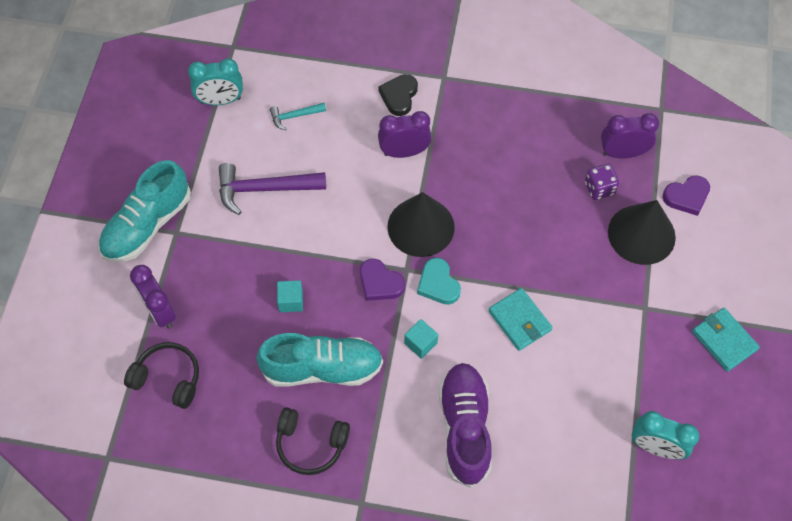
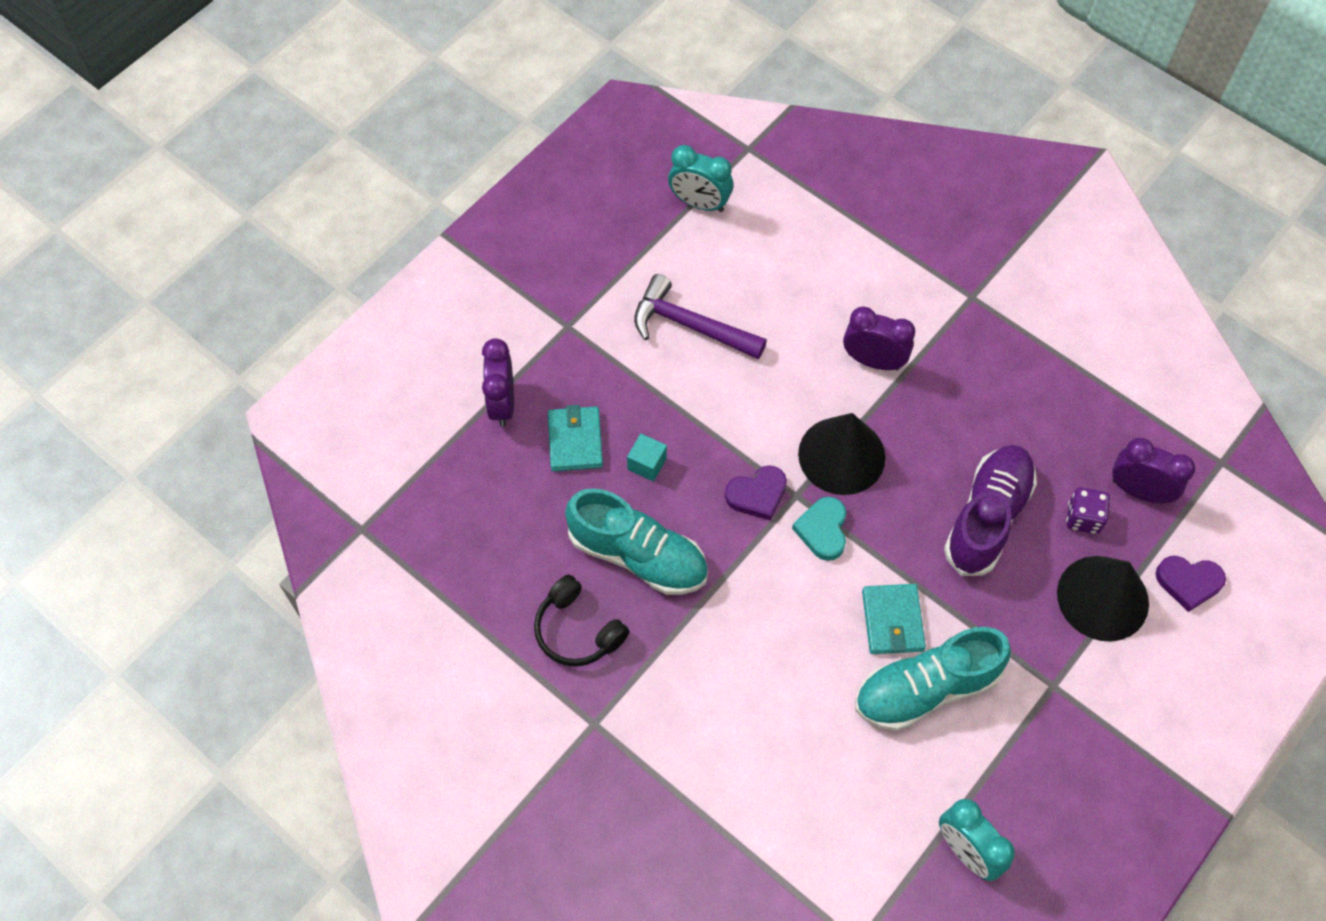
camera: 30 degrees right, 0 degrees up
(147, 225) = (542, 303): turquoise shoe -> turquoise shoe (926, 688)
(168, 378) = (470, 479): black headphones -> none
(294, 116) = (771, 260): turquoise hammer -> none
(380, 283) = (757, 494): purple heart -> purple heart turned 90 degrees counterclockwise
(399, 96) = (905, 294): black heart -> none
(420, 343) = (763, 585): turquoise cube -> none
(465, 428) = (756, 706): purple shoe -> purple shoe (987, 518)
(724, 340) = (1128, 775): turquoise wallet -> turquoise wallet (575, 441)

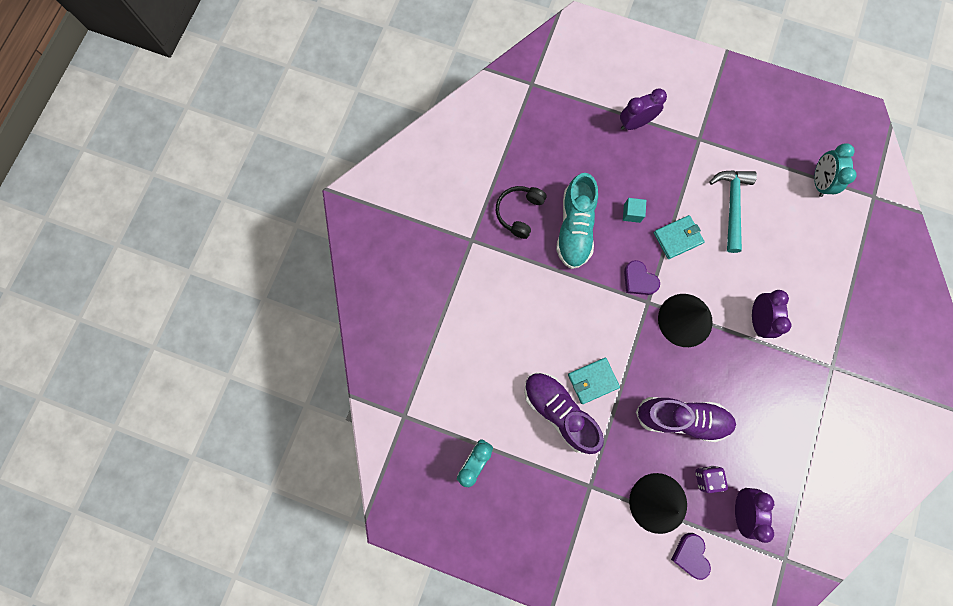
camera: 70 degrees right, 15 degrees up
(575, 441) = (629, 170): turquoise wallet -> turquoise wallet (677, 238)
(690, 325) = (731, 205): purple hammer -> turquoise hammer
(823, 530) = (632, 324): turquoise heart -> none
(926, 688) = (559, 412): turquoise shoe -> purple shoe

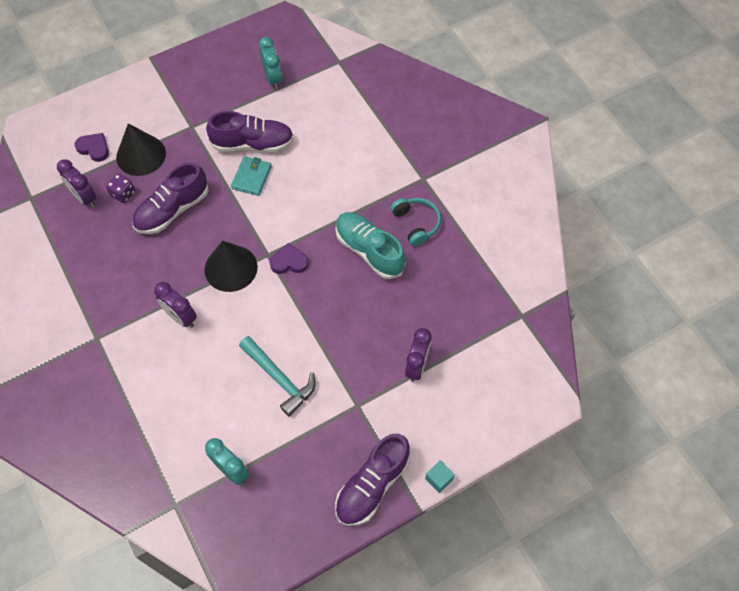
camera: 130 degrees right, 15 degrees down
(519, 212) = (416, 223): black headphones -> turquoise headphones
(632, 213) = (343, 299): turquoise cube -> turquoise cube (439, 479)
(677, 238) = (293, 315): turquoise wallet -> none
(740, 88) = (372, 485): none -> purple shoe

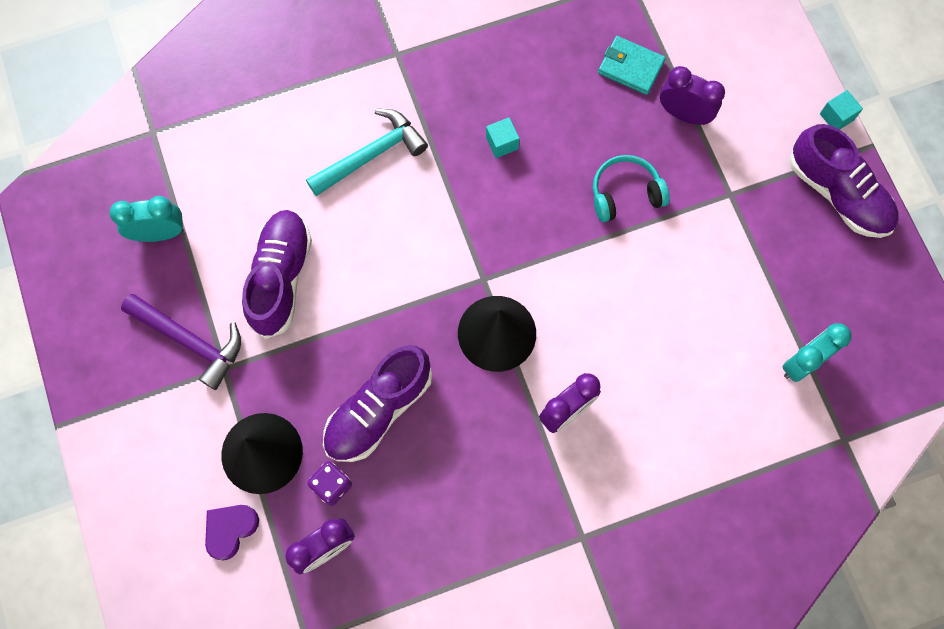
camera: 80 degrees left, 10 degrees up
(172, 210) = (378, 410): purple shoe -> purple shoe turned 75 degrees clockwise
(206, 107) = (191, 341): none -> purple hammer
(251, 177) = (343, 286): turquoise wallet -> turquoise wallet (630, 67)
(280, 379) = (680, 286): turquoise hammer -> turquoise hammer (371, 154)
(289, 262) = (501, 251): purple heart -> none
(369, 251) = (502, 143): turquoise shoe -> turquoise cube
(416, 223) = (469, 76): turquoise headphones -> turquoise headphones (625, 193)

